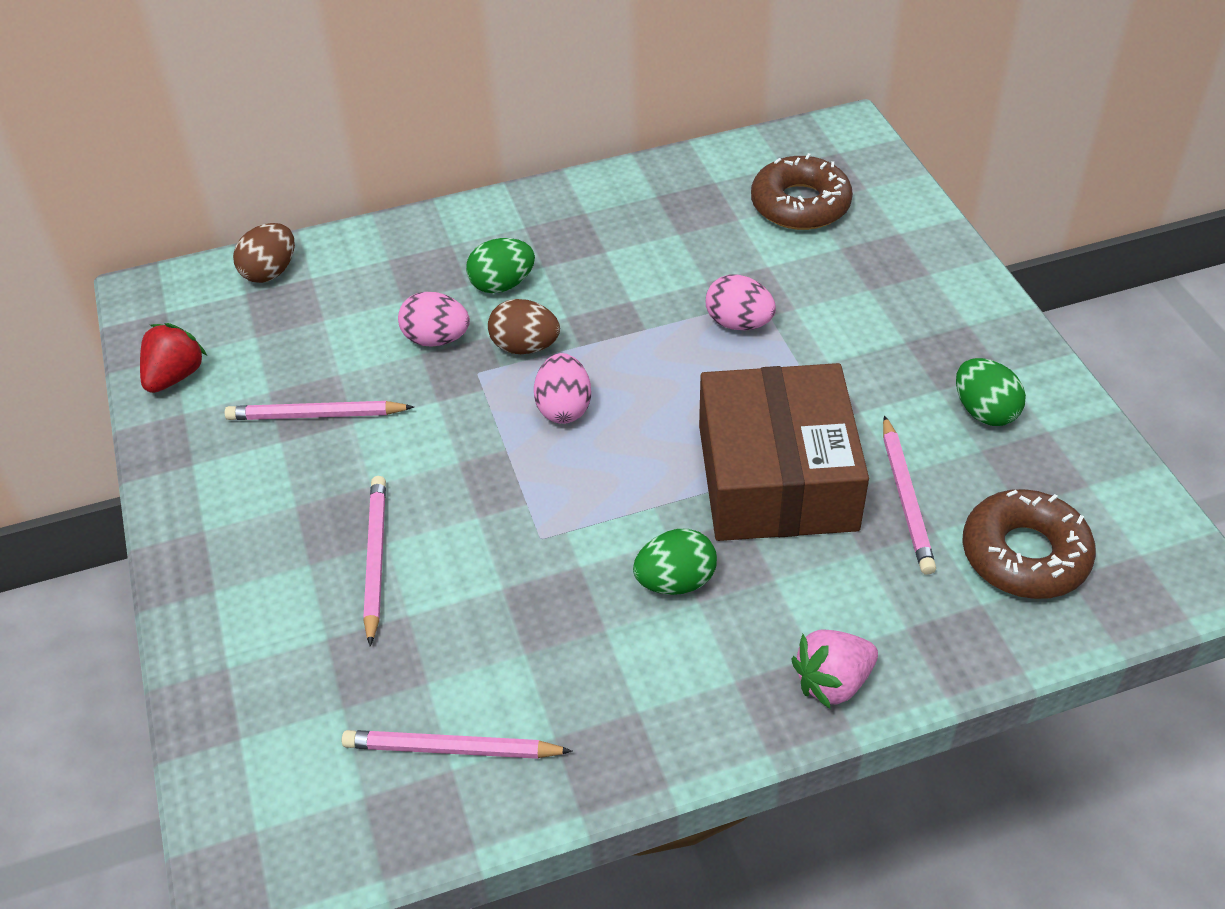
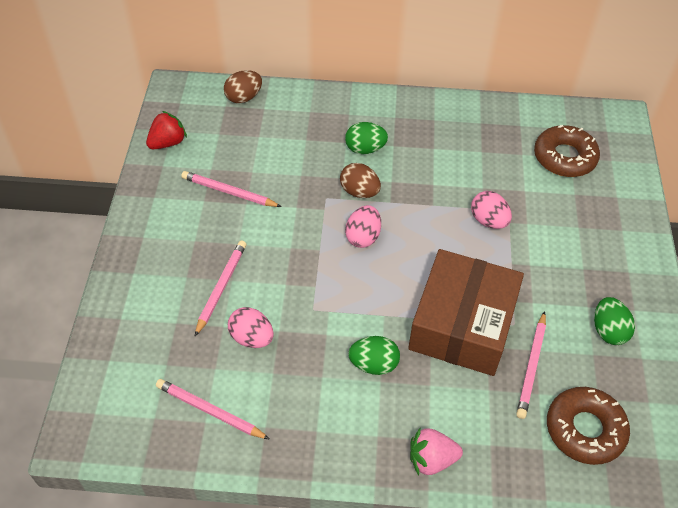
camera: 20 degrees right, 5 degrees up
(436, 339) = (313, 169): pink egg -> pink egg (252, 338)

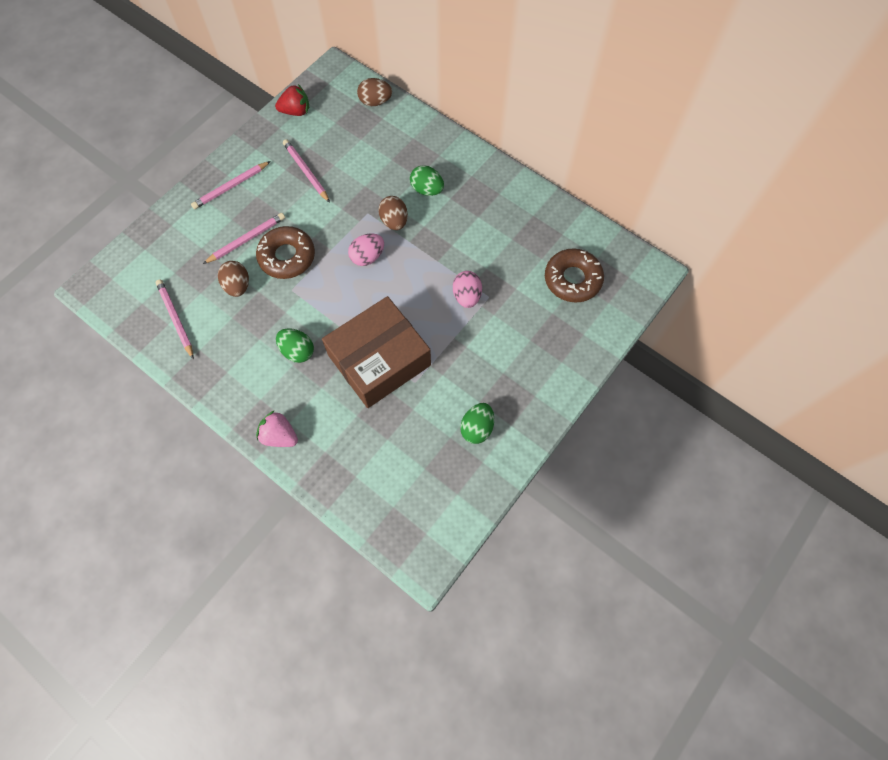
camera: 35 degrees right, 15 degrees up
(252, 338) = (238, 286): pink egg -> brown egg
(531, 367) = (399, 418): pink pencil -> pink pencil (231, 187)
(585, 429) = (395, 482): brown donut -> brown donut (287, 257)

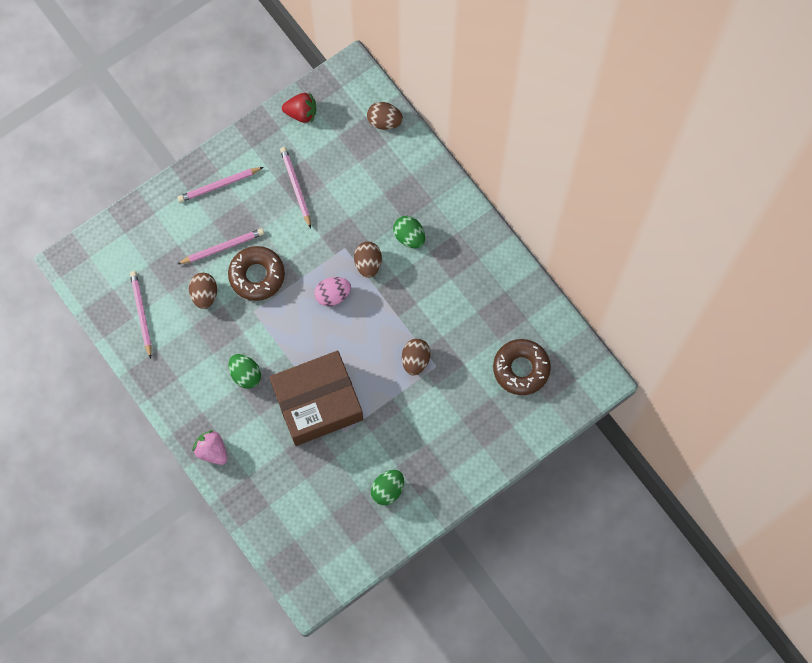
camera: 15 degrees right, 5 degrees up
(467, 296) = (415, 360): pink egg -> brown egg

